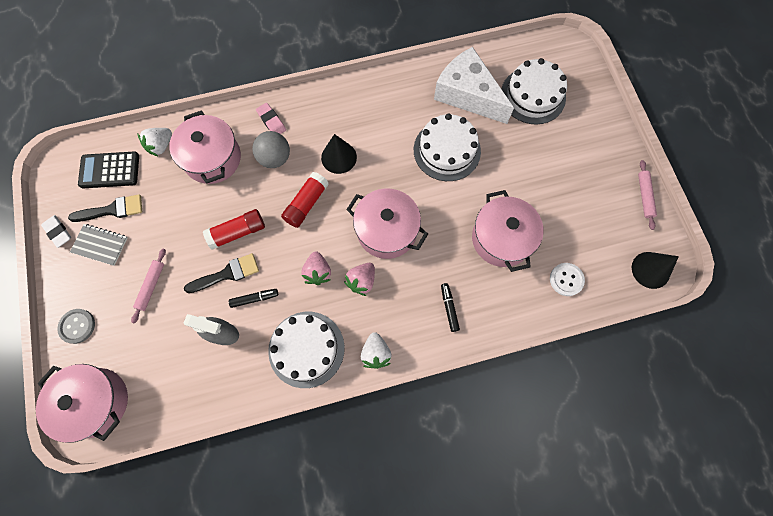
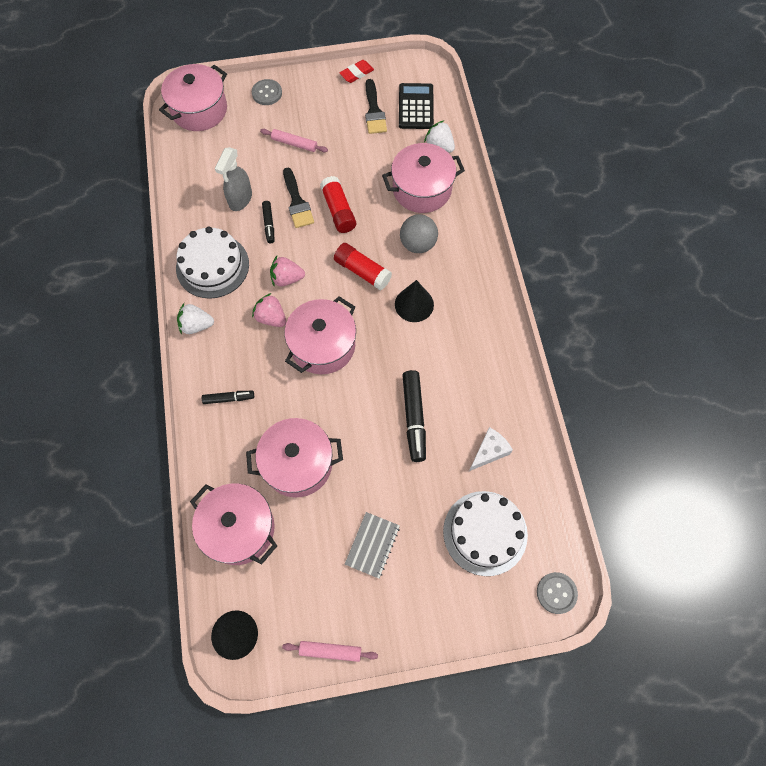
camera: 95 degrees right, 5 degrees down
(58, 232) = (356, 73): white eraser -> red eraser
(100, 245) = (340, 104): grey notebook -> grey notebook (372, 545)
(271, 121) = (462, 242): pink eraser -> none
(447, 150) = (414, 418): white cake -> black marker
(467, 94) = (489, 451): white cheese -> white cheese, size x0.48
(566, 279) = (239, 529): white button -> pink pot
(567, 50) = (556, 593): none -> grey button

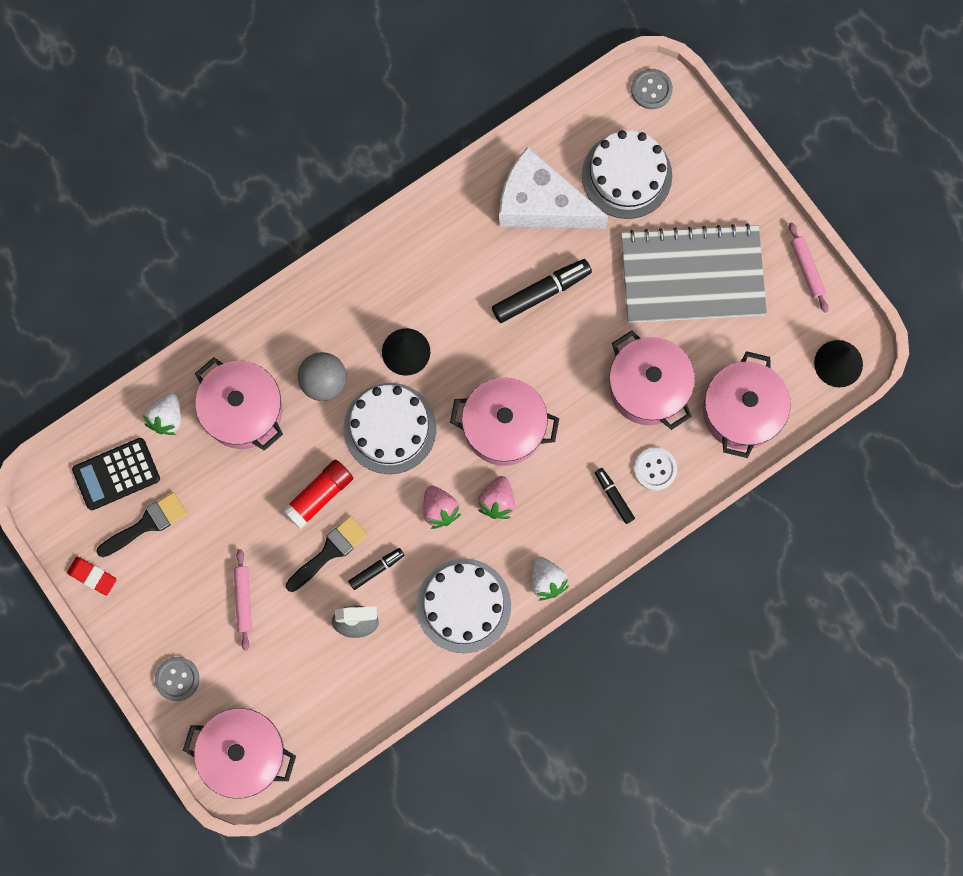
camera: 115 degrees left, 10 degrees up
(232, 438) = (655, 469): none -> white button
(362, 271) = (390, 428): red glue stick -> white cake
(372, 545) = (692, 275): grey notebook -> grey notebook, size x2.29
(489, 451) = (541, 203): white cheese -> white cheese, size x2.09

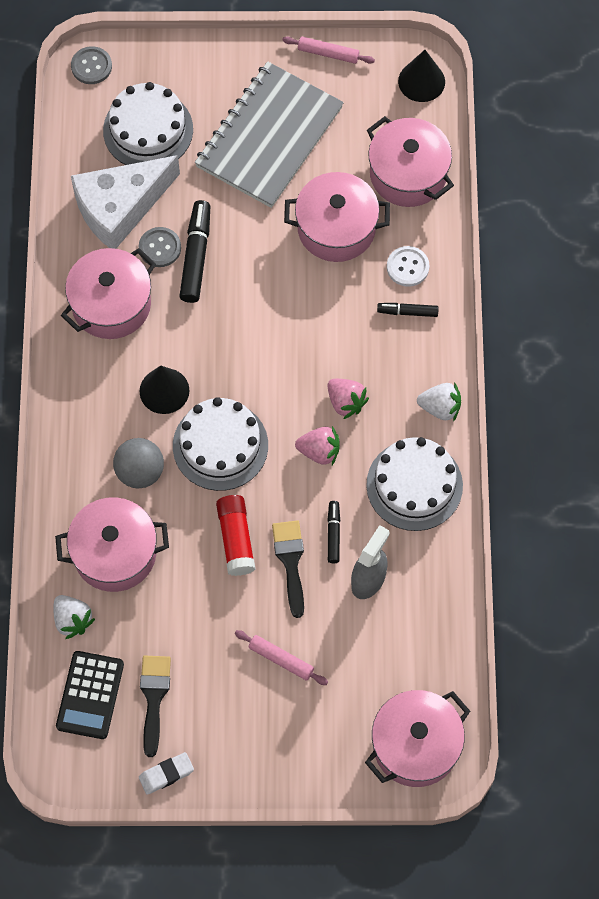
camera: 55 degrees left, 10 degrees down
(92, 576) = (166, 774): red eraser -> white eraser
(177, 679) = (310, 760): grey button -> grey button (160, 248)
(504, 427) = (287, 357): pink pot -> pink pot (111, 304)

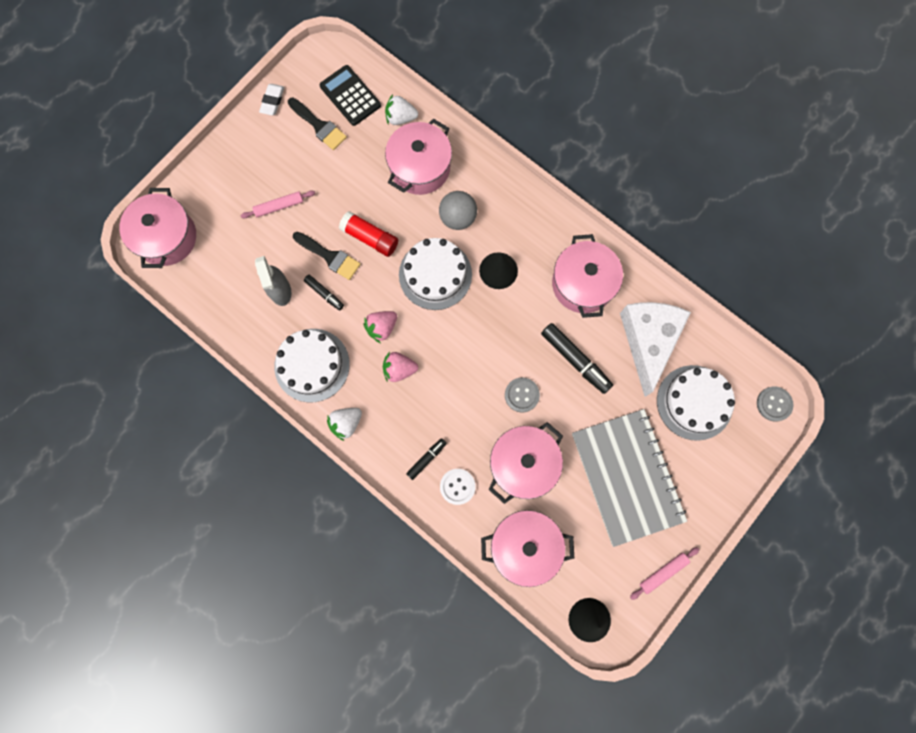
camera: 130 degrees right, 10 degrees up
(160, 248) = (599, 342): grey button -> grey button (522, 395)

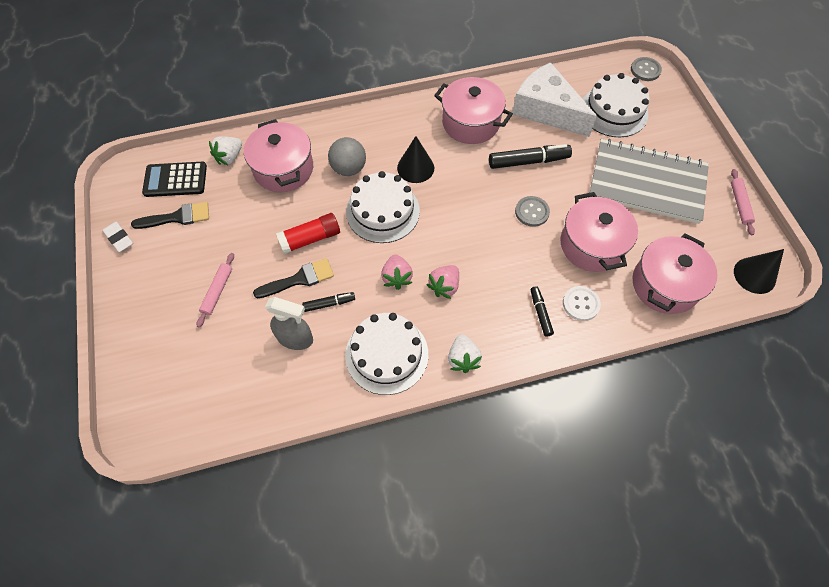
camera: 55 degrees left, 15 degrees down
(166, 237) = (154, 409): pink pot -> none

